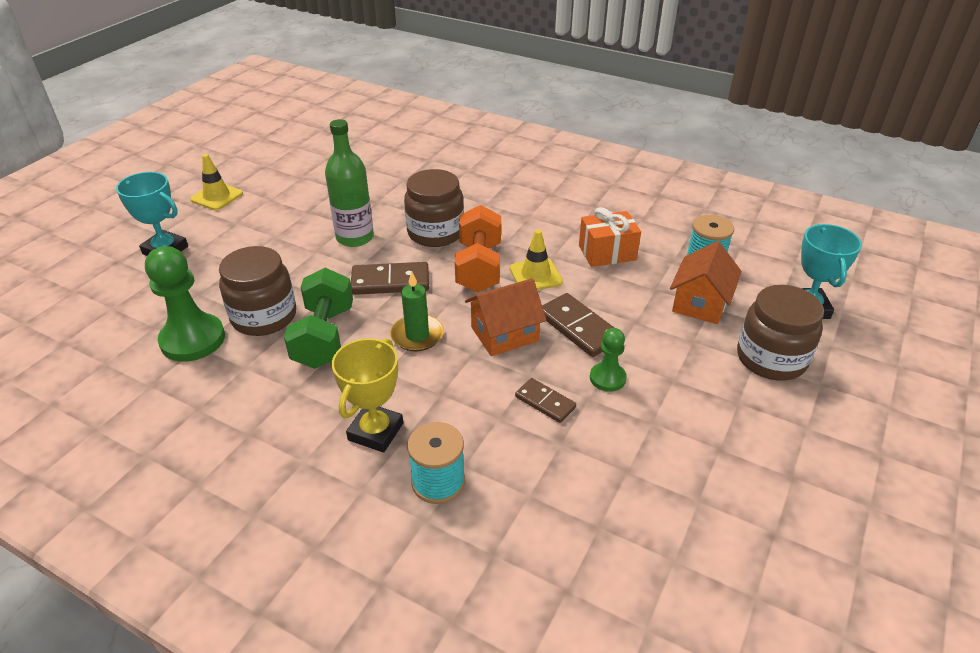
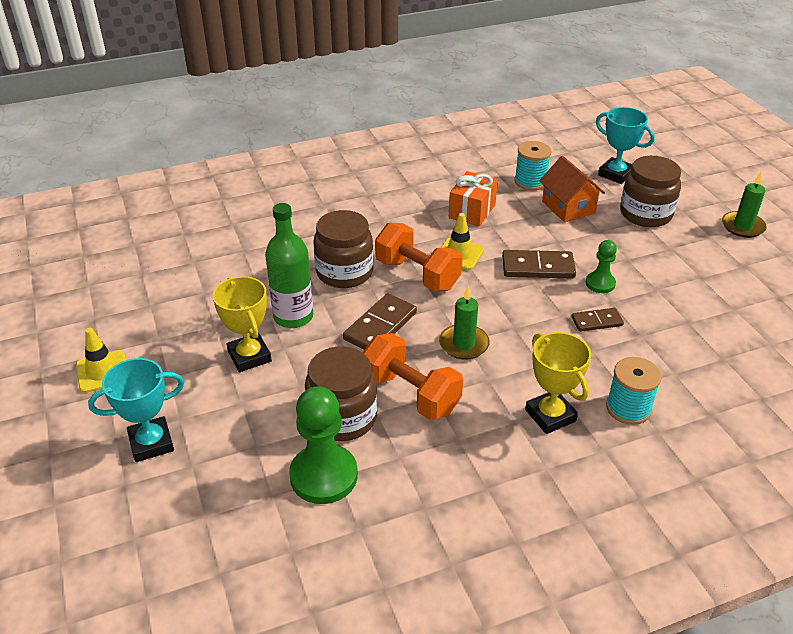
camera: 50 degrees left, 0 degrees up
(290, 242) = (249, 356): none -> yellow trophy
(324, 337) = (410, 394): green dumbbell -> orange dumbbell
(504, 334) = (508, 302): orange house -> none
(868, 445) = (742, 226): none -> green candle

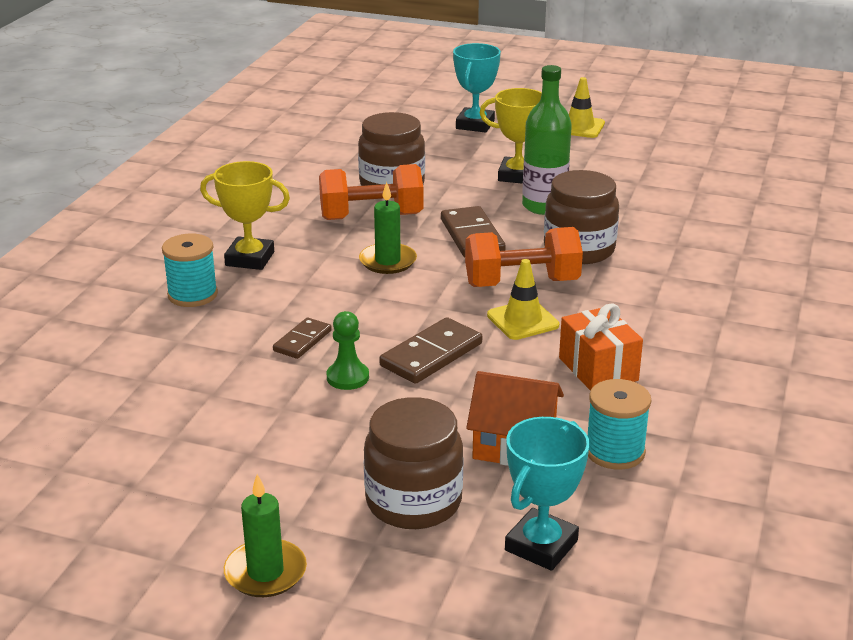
camera: 130 degrees right, 10 degrees down
(323, 476) = (351, 162): green pawn -> none
(615, 174) = (541, 545): turquoise trophy -> turquoise trophy turned 45 degrees counterclockwise

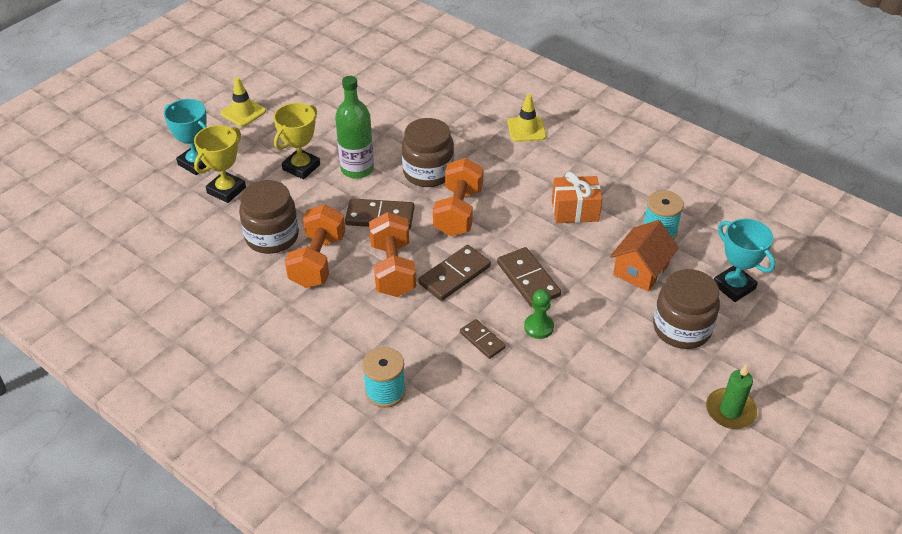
camera: 70 degrees left, 15 degrees up
(250, 259) = (345, 346): yellow trophy -> yellow trophy (226, 190)
(388, 261) = (393, 269): green candle -> orange dumbbell
(404, 302) = (454, 275): none -> brown domino
(523, 320) = (505, 225): yellow traffic cone -> yellow traffic cone (526, 129)

